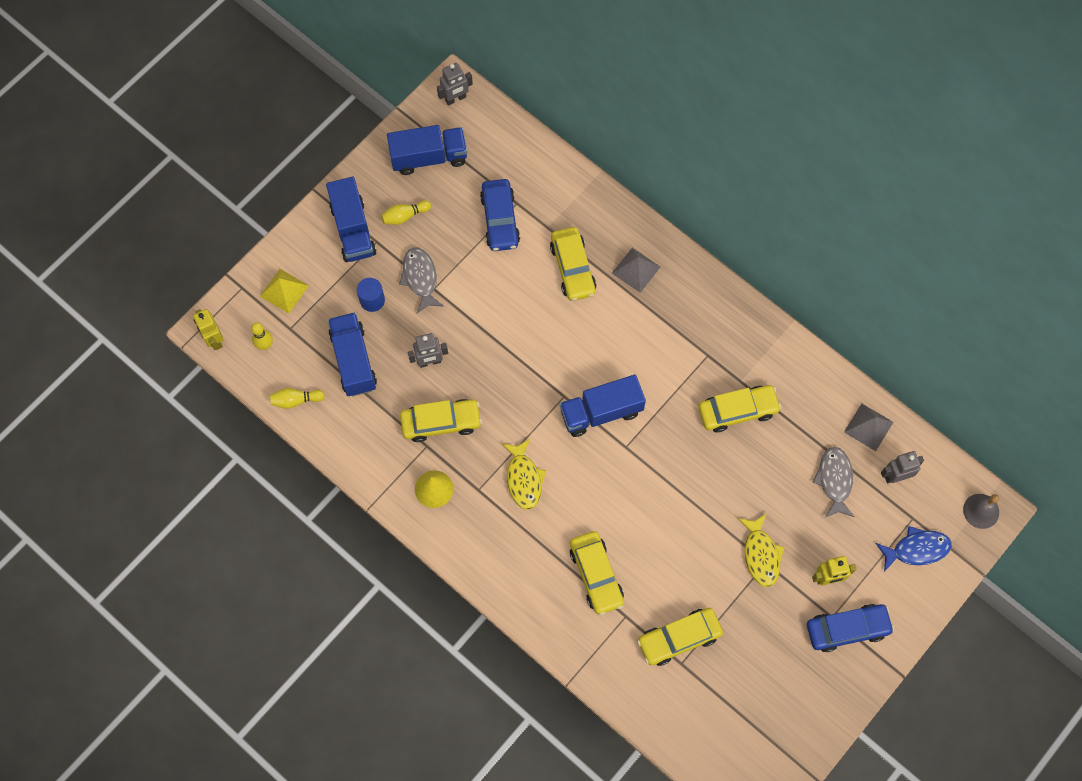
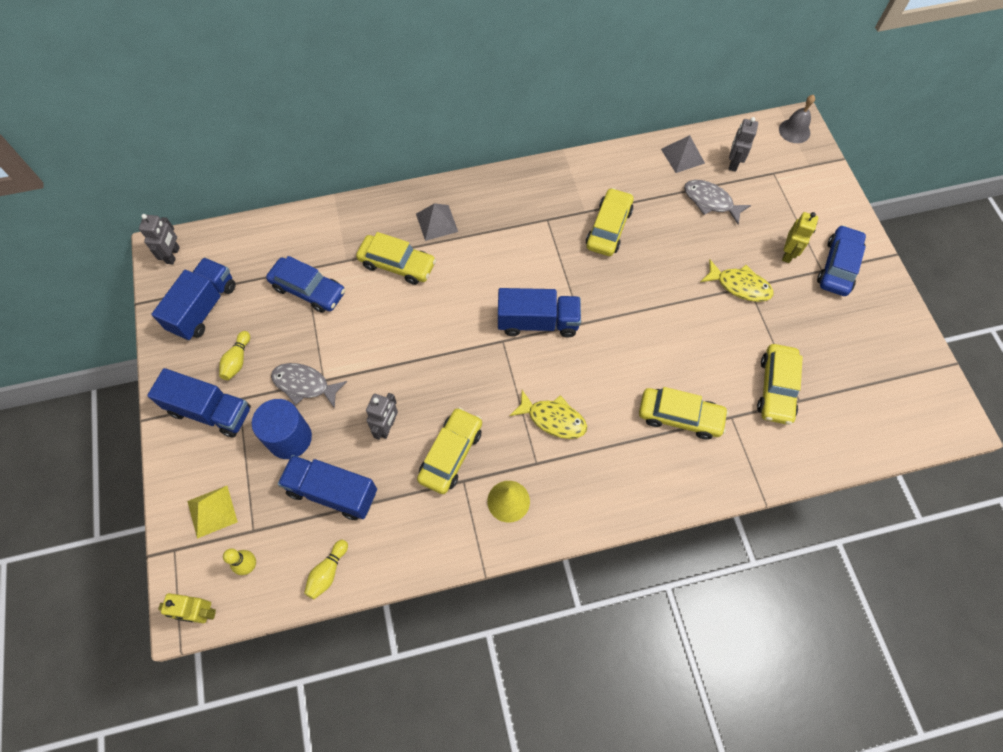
camera: 55 degrees left, 5 degrees down
(372, 300) = (289, 438): blue cylinder -> blue cylinder, size x1.60
(601, 412) = (538, 322): blue truck -> blue truck turned 105 degrees counterclockwise
(916, 549) = (800, 185): blue fish -> none

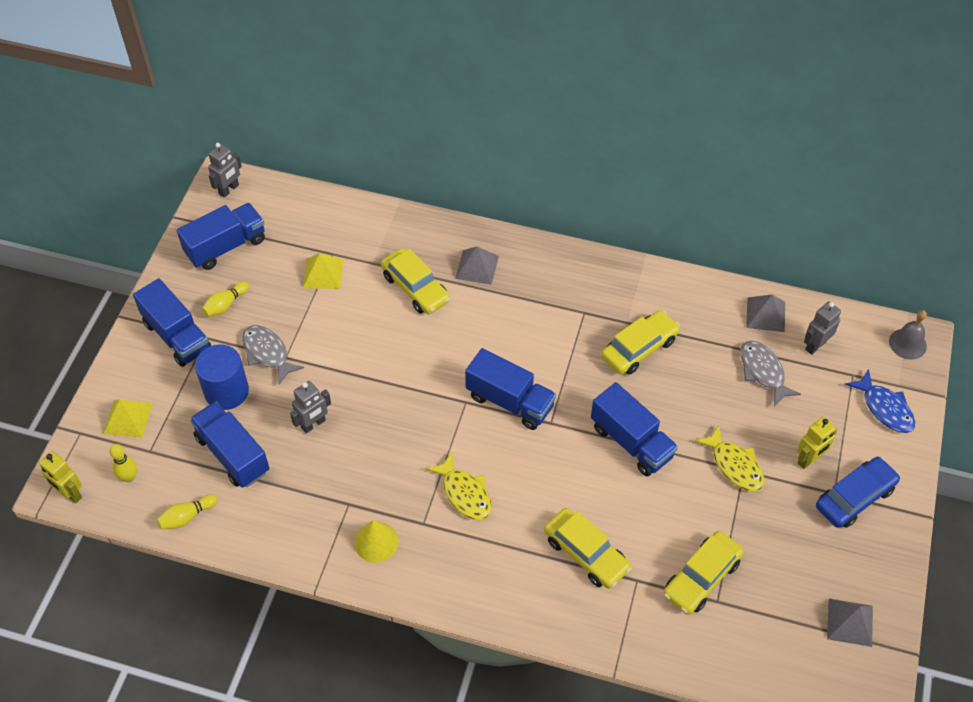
camera: 30 degrees right, 10 degrees down
(308, 290) = (323, 273): blue car -> yellow pyramid
(451, 454) = (353, 476): yellow car -> none
(653, 307) = (631, 442): none -> blue truck
(812, 187) = (885, 408): none -> blue fish
(899, 364) = (850, 622): none -> grey pyramid

